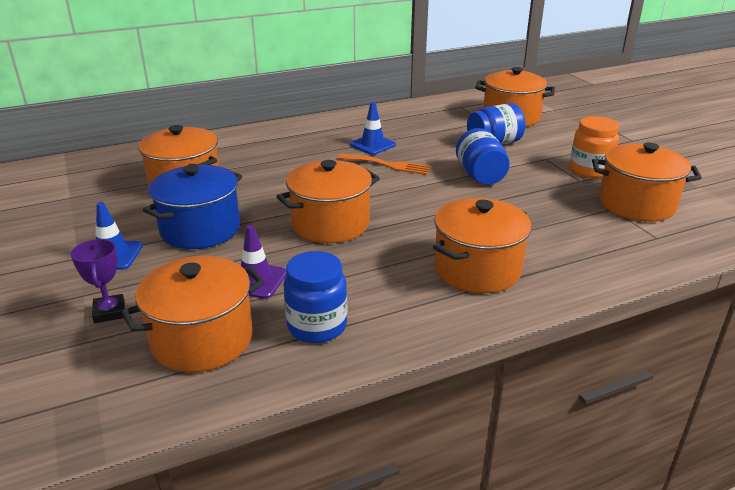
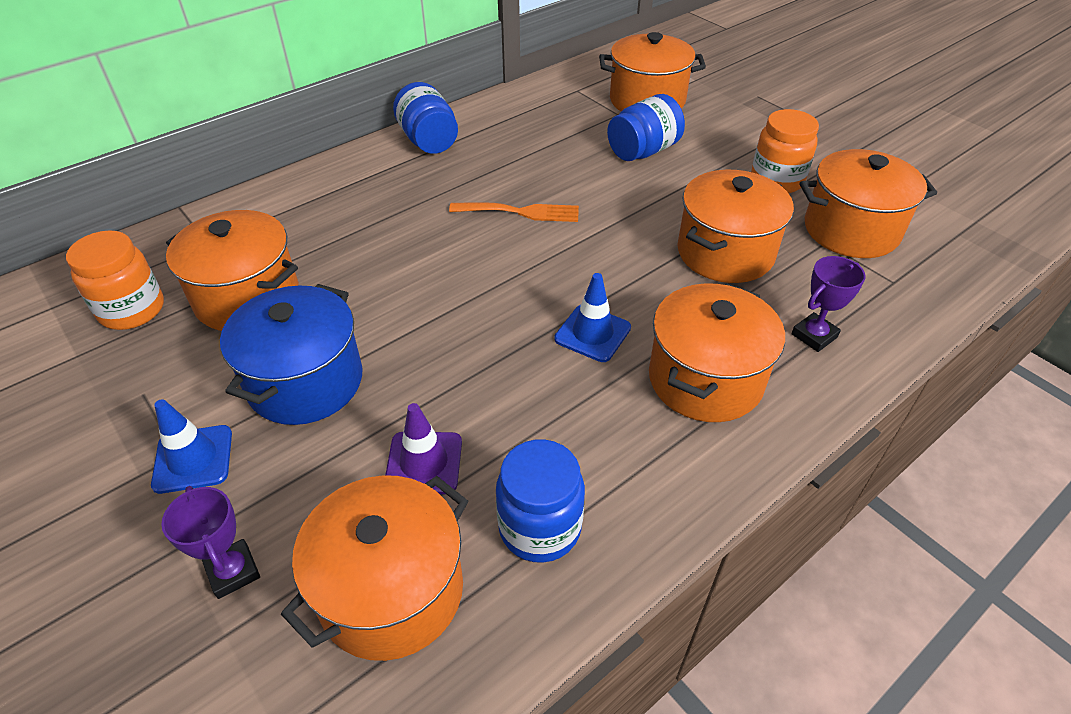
camera: 15 degrees left, 15 degrees up
(113, 181) = (132, 310): none -> orange jar
(330, 224) = (485, 336): orange pot -> orange pot (725, 253)
(372, 145) = (486, 178): blue traffic cone -> blue traffic cone (592, 333)
(480, 175) = (647, 212): blue jar -> blue jar (428, 141)
(575, 258) = (814, 336): none -> purple trophy

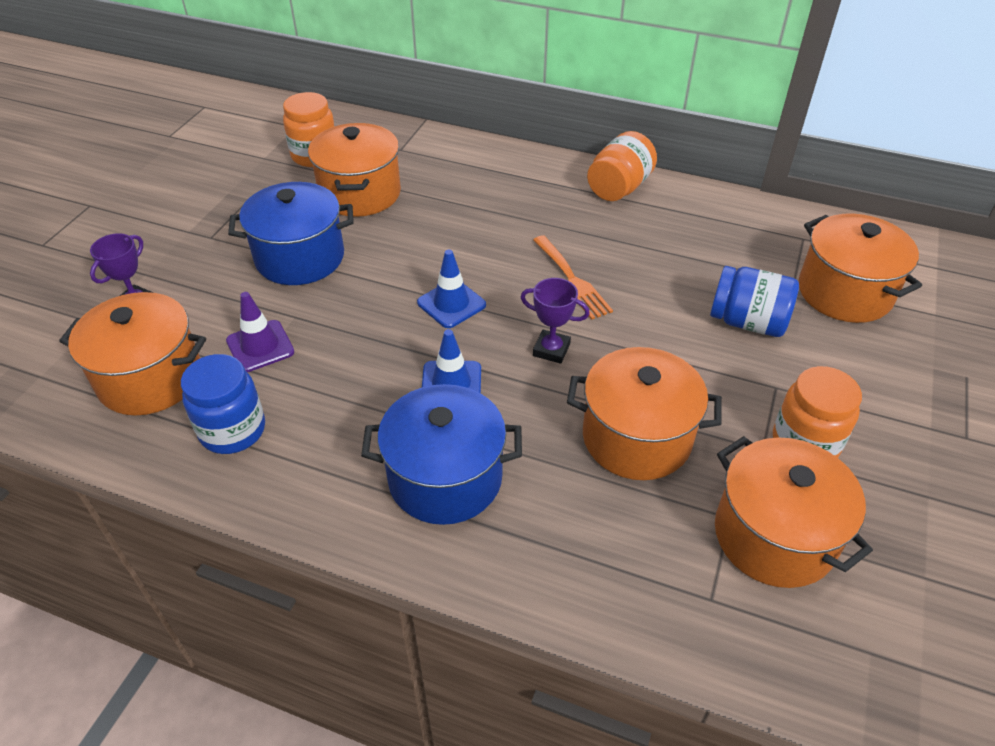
camera: 60 degrees right, 0 degrees up
(193, 459) = (210, 245): blue traffic cone -> blue traffic cone (451, 304)
(428, 141) = (619, 188): blue jar -> orange jar
(705, 379) = (445, 478): orange pot -> blue pot
(814, 336) = (563, 546): purple trophy -> purple trophy (551, 350)

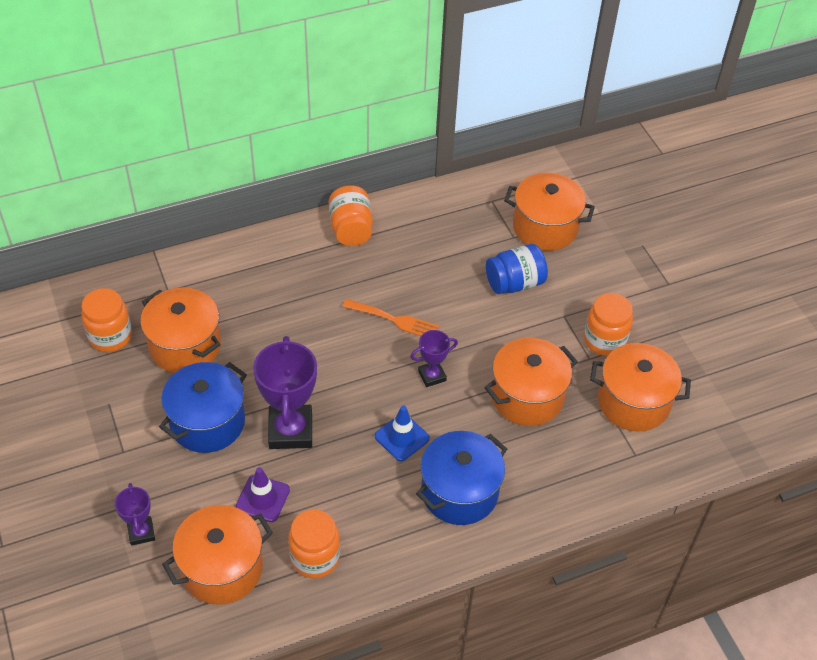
camera: 45 degrees left, 5 degrees up
(233, 430) = (315, 557): blue jar -> orange jar
(357, 308) = (290, 430): none -> purple trophy
(451, 304) = (343, 386): blue traffic cone -> none

